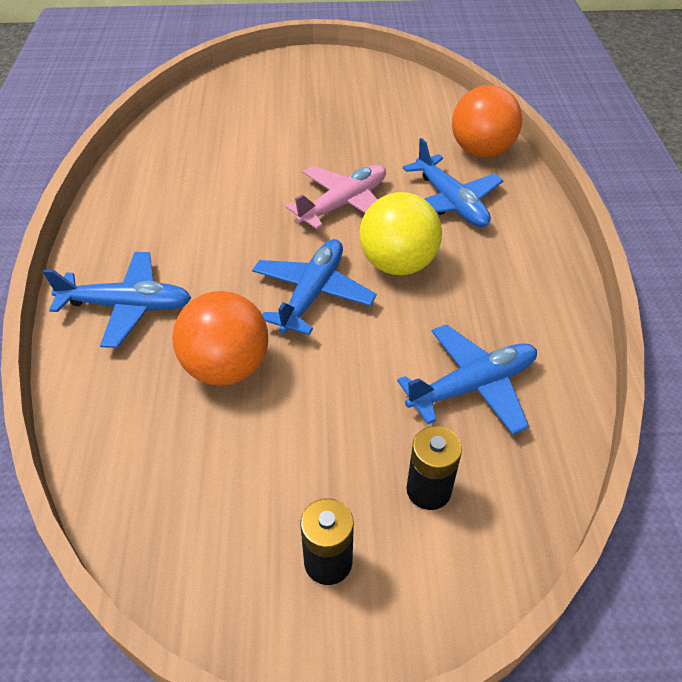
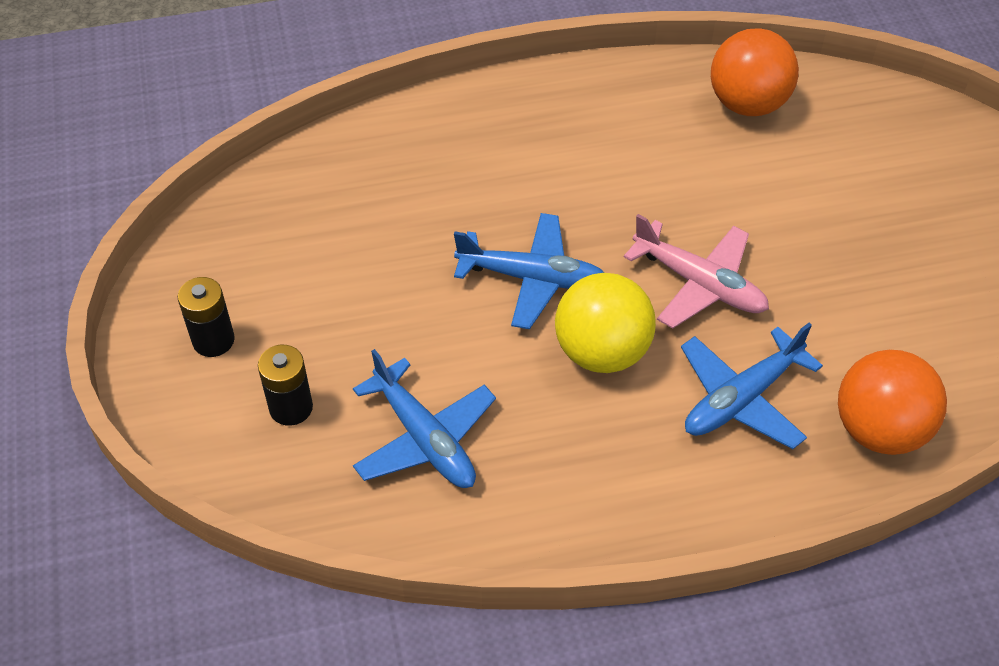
camera: 80 degrees right, 5 degrees up
(127, 306) = (478, 134): blue plane -> none
(226, 368) = (413, 228): orange ball -> orange ball (747, 104)

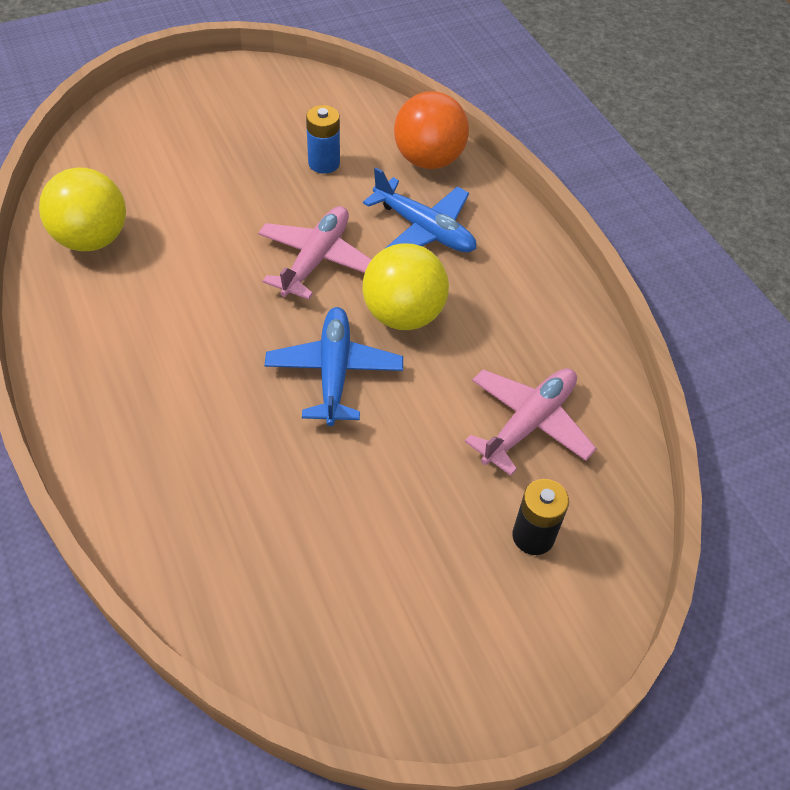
camera: 105 degrees left, 0 degrees up
(213, 340) = (477, 632): black battery -> none
(425, 438) = (529, 423): blue plane -> pink plane
(747, 104) = (92, 239): orange ball -> yellow ball
(871, 313) = (324, 163): none -> blue battery

